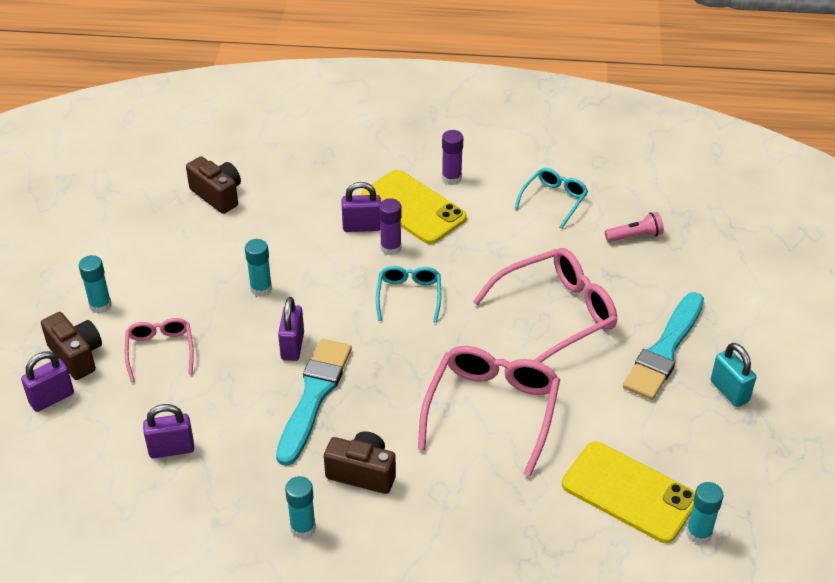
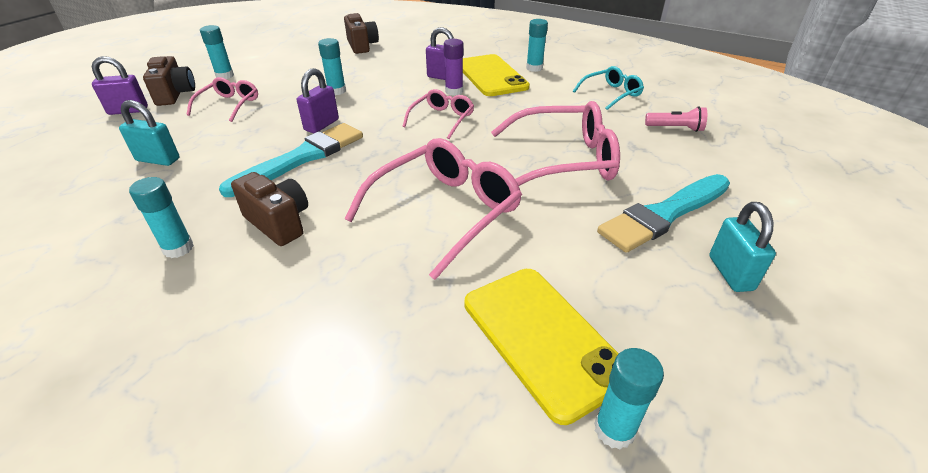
camera: 25 degrees right, 5 degrees down
(171, 449) = (158, 160): purple padlock -> turquoise padlock
(409, 296) = (442, 119): turquoise glasses -> pink glasses
(451, 178) = (534, 68): purple glue stick -> turquoise glue stick

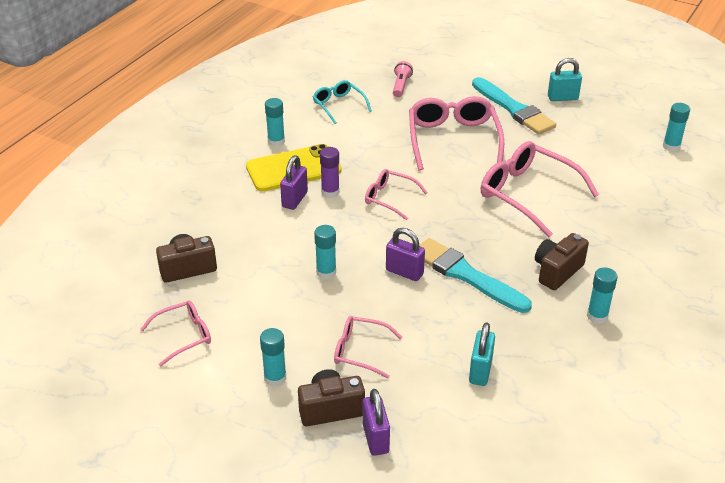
camera: 90 degrees left, 0 degrees up
(289, 48) = (183, 336): none -> pink glasses
(542, 338) = (627, 161): yellow phone -> none

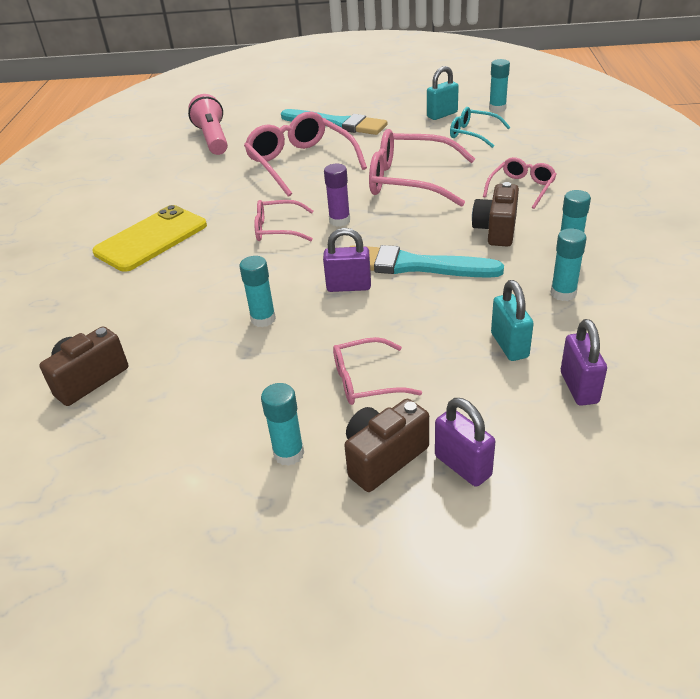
camera: 25 degrees left, 0 degrees up
(183, 336) = (134, 457): pink glasses -> pink glasses (521, 188)
(276, 141) = (113, 222): turquoise glue stick -> turquoise glue stick (563, 293)
(294, 199) = (173, 265): purple padlock -> purple padlock (579, 387)
(330, 192) = (209, 245): purple glue stick -> purple glue stick (339, 221)
(339, 106) = (161, 172): turquoise glasses -> turquoise glasses (473, 134)
(401, 86) = (213, 139): pink flashlight -> pink flashlight, size x1.73
(562, 98) = (373, 104): turquoise padlock -> turquoise padlock (442, 115)

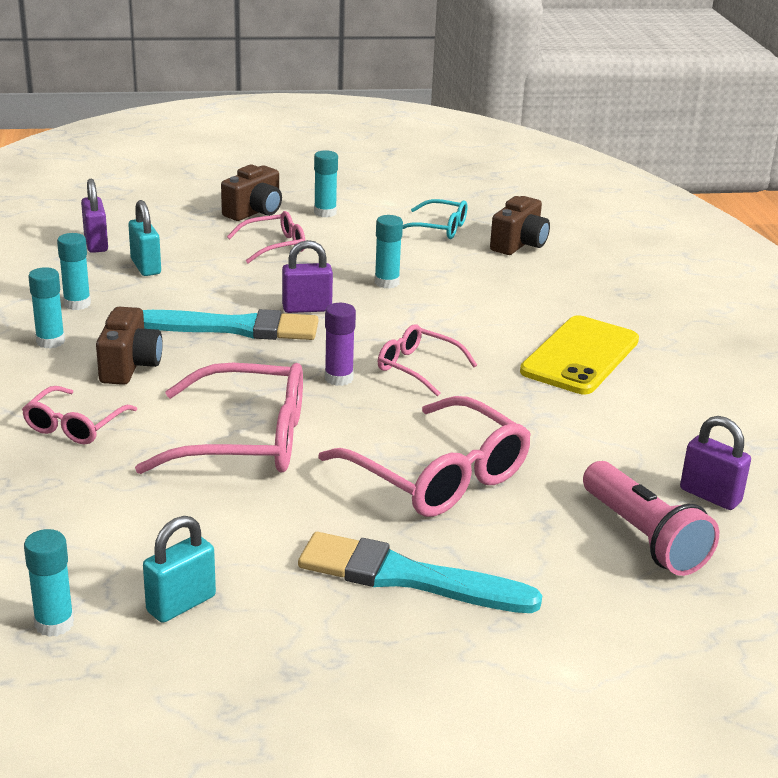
camera: 165 degrees right, 10 degrees down
(278, 229) = (418, 368): pink glasses -> pink glasses turned 135 degrees counterclockwise
(462, 466) = (198, 209): purple padlock -> purple padlock (710, 495)
(473, 134) = (124, 543): turquoise glasses -> turquoise glasses (438, 228)

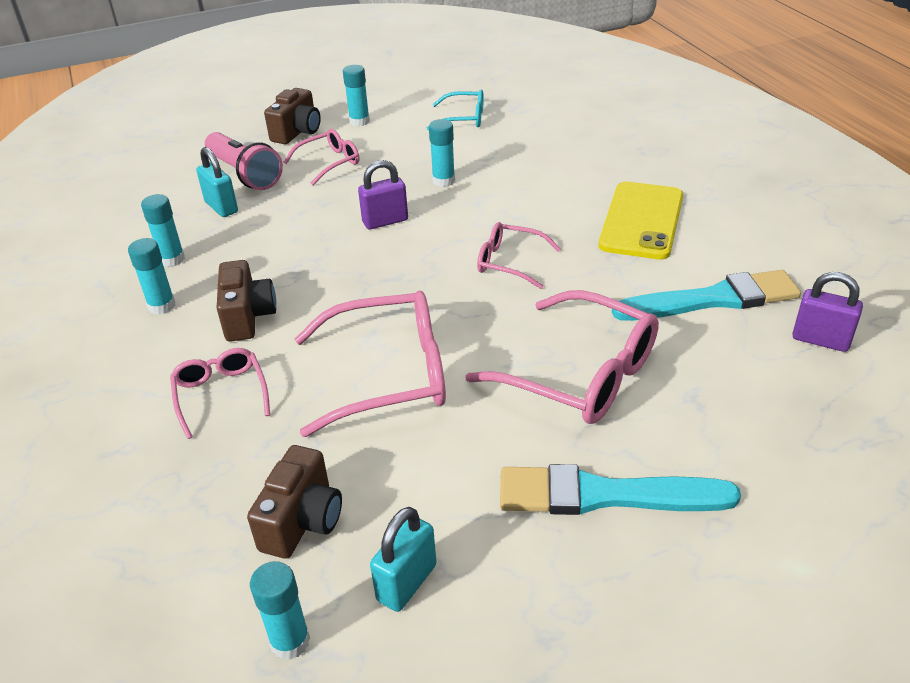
camera: 10 degrees left, 10 degrees up
(75, 425) = (221, 395): pink glasses -> pink glasses turned 150 degrees clockwise
(96, 244) = (166, 192): purple padlock -> none
(235, 328) = (329, 255): turquoise brush -> turquoise brush (713, 299)
(339, 378) = (445, 288): purple glue stick -> none
(519, 244) = (538, 121): brown camera -> brown camera (302, 521)
(644, 537) = (788, 398): pink flashlight -> pink flashlight (244, 174)

